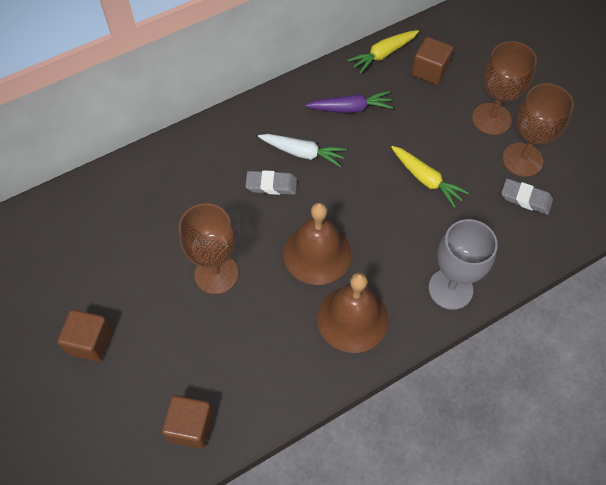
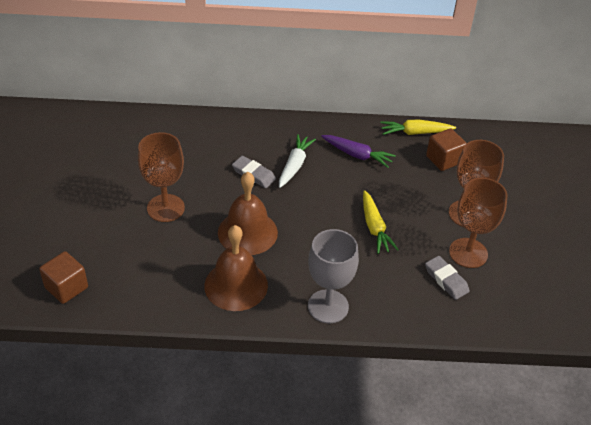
camera: 30 degrees right, 15 degrees down
(90, 342) = (49, 204): brown cube -> none
(302, 153) = (294, 166): white carrot -> white carrot turned 120 degrees counterclockwise

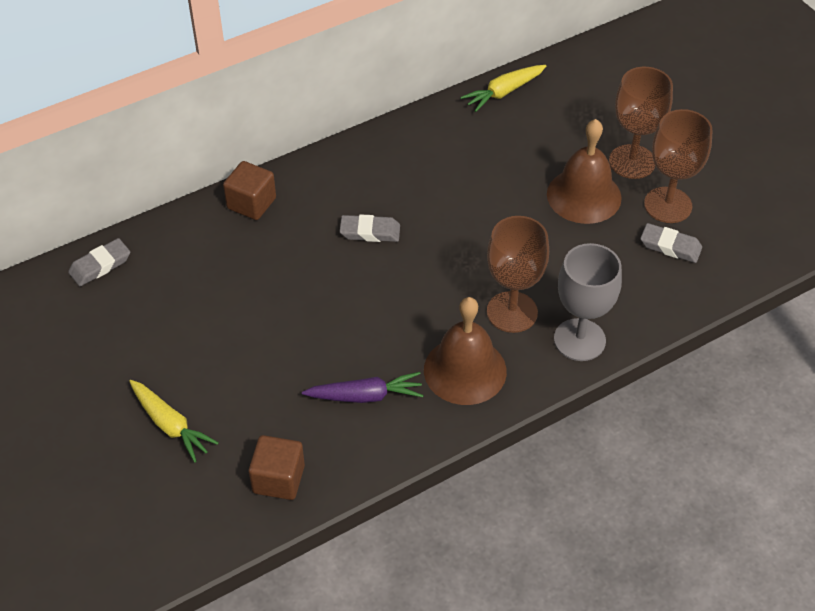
camera: 30 degrees left, 5 degrees up
(84, 119) = (100, 265): none -> grey eraser
(165, 208) = (306, 324): brown goblet -> brown goblet (512, 312)
(247, 232) = (424, 304): brown bell -> brown bell (584, 196)
(294, 166) = (406, 198): white carrot -> none
(357, 155) = (463, 150): purple carrot -> purple carrot (365, 396)
(374, 227) = (552, 226): yellow carrot -> yellow carrot (170, 425)
(443, 159) = (559, 110): brown cube -> brown cube (251, 203)

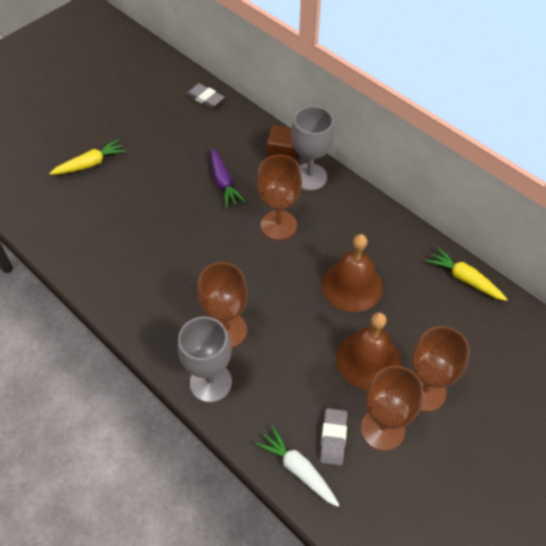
camera: 75 degrees right, 5 degrees up
(170, 425) = (90, 164): yellow carrot -> yellow carrot turned 150 degrees counterclockwise
(278, 479) = (56, 226): brown cube -> none
(303, 185) = (309, 177): none -> grey goblet
(365, 396) = (130, 256): purple carrot -> purple carrot (223, 182)
(370, 232) = (278, 225): grey eraser -> brown goblet
(465, 370) = (164, 310): brown bell -> brown bell (352, 285)
(701, 282) = (298, 470): none -> white carrot

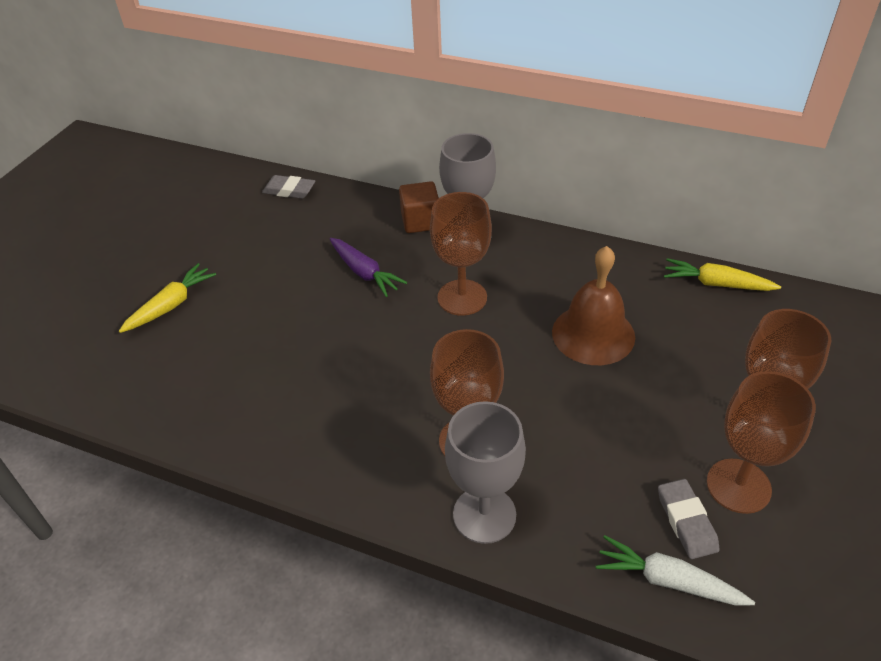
camera: 20 degrees left, 10 degrees down
(368, 359) = (667, 410): brown bell -> none

